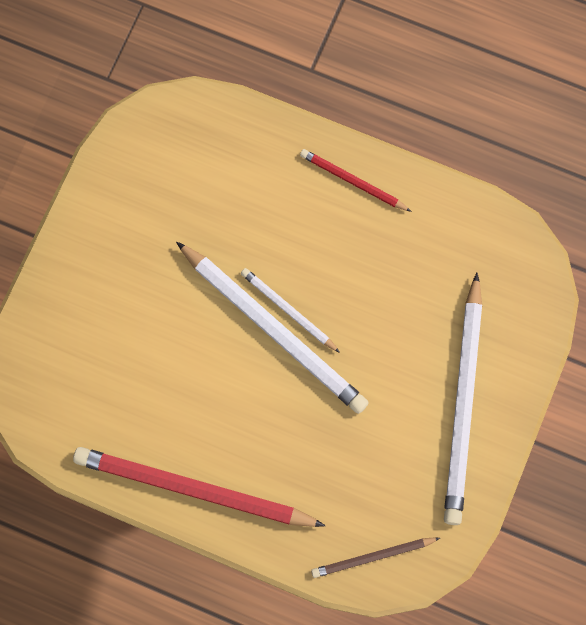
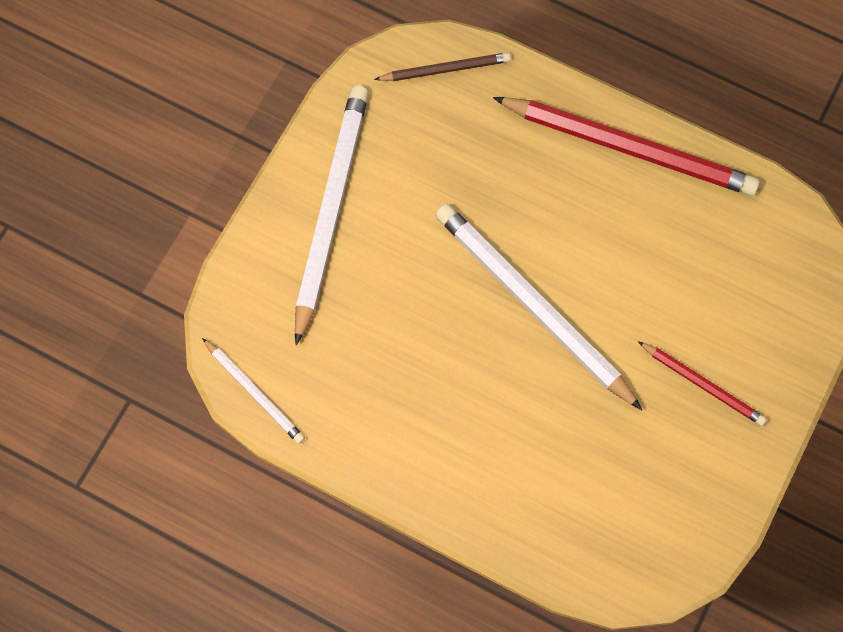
camera: 175 degrees left, 5 degrees down
(288, 310) = (515, 326): white pencil -> white pencil (255, 392)
(353, 181) = (427, 470): red pencil -> red pencil (703, 384)

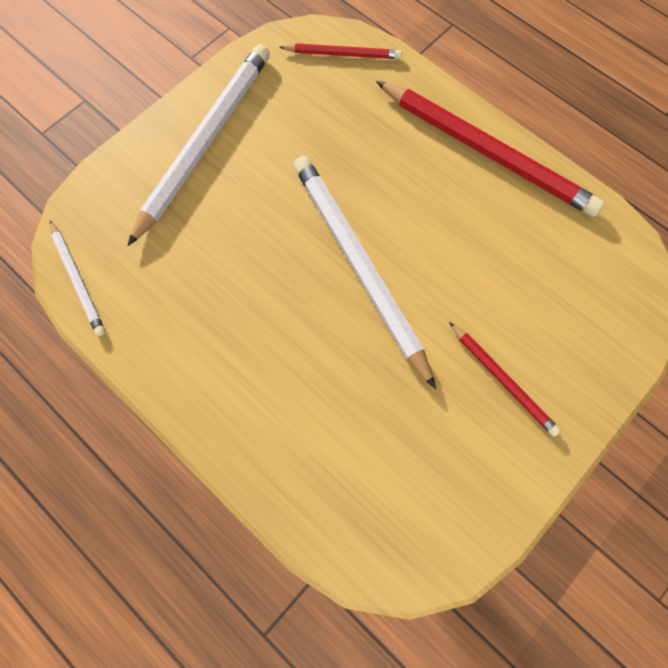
camera: 15 degrees right, 0 degrees up
(445, 69) = (343, 54): brown pencil -> red pencil

